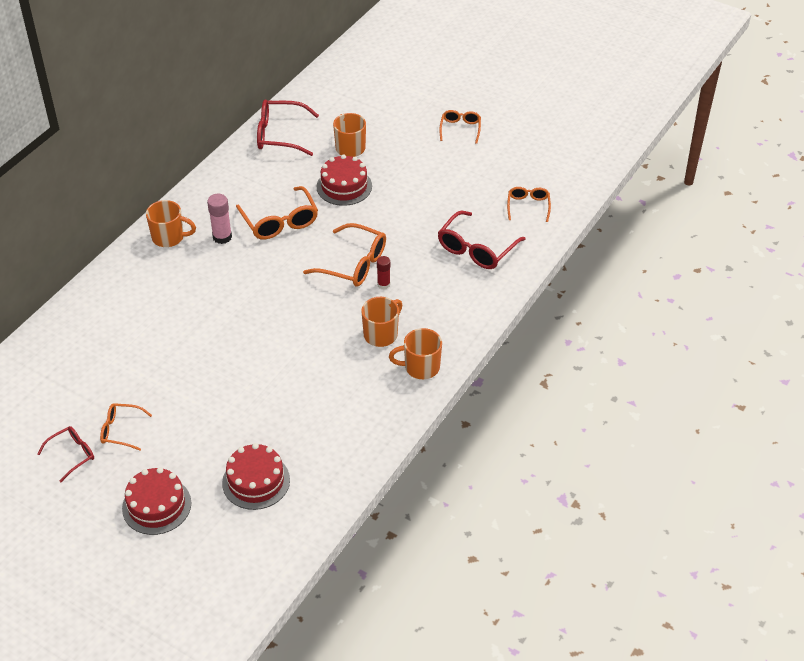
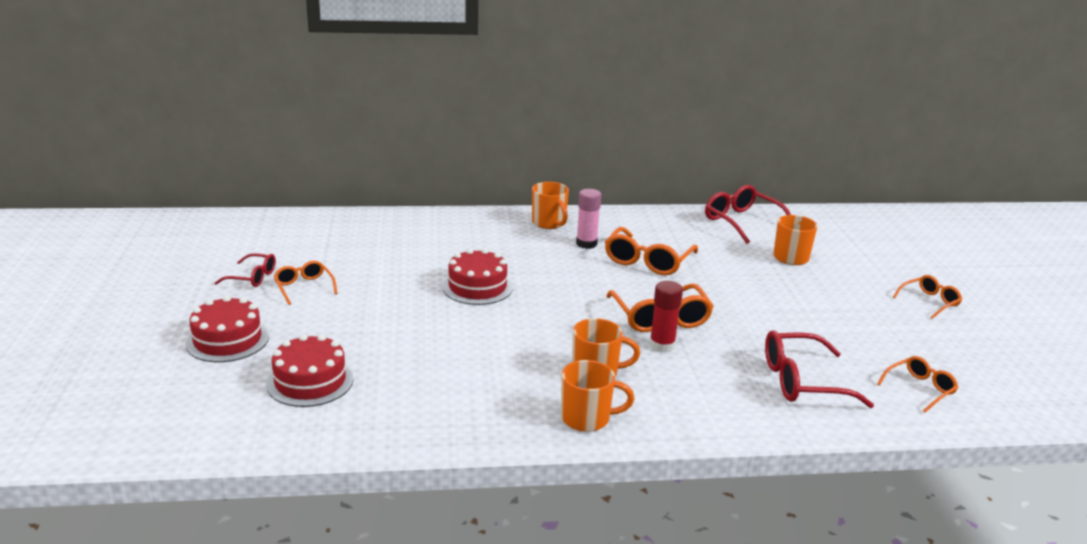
camera: 50 degrees right, 20 degrees down
(344, 186) = (742, 273): red cake -> red cake (477, 287)
(383, 284) = (662, 345): red glue stick -> red glue stick, size x1.52
(421, 367) = (587, 418): orange mug -> orange mug turned 135 degrees clockwise

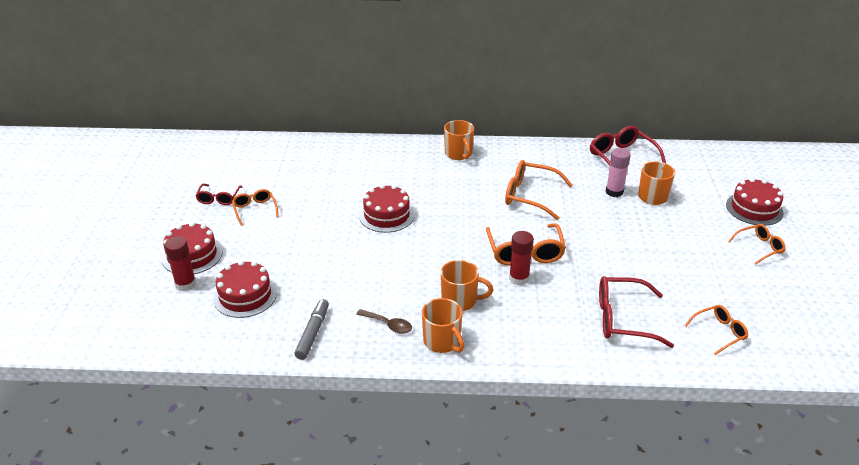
camera: 10 degrees right, 10 degrees up
(224, 373) = (185, 284): none -> red glue stick
(253, 277) = (218, 199): red glasses -> red glasses turned 75 degrees clockwise
(412, 418) = (313, 333): none -> grey marker
(511, 404) = (388, 325): none -> brown spoon
(586, 244) = (484, 176): pink glue stick -> pink glue stick (614, 192)
(587, 418) = (442, 342): orange mug -> orange mug turned 45 degrees clockwise
(647, 261) = (529, 196): orange glasses -> orange glasses turned 75 degrees clockwise
(908, 265) = (754, 209): none -> red cake

